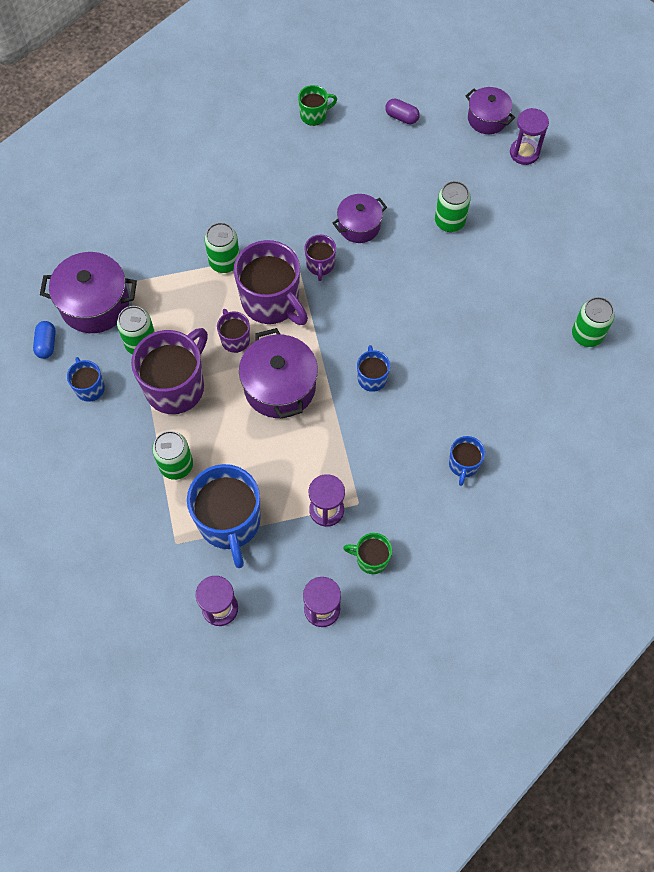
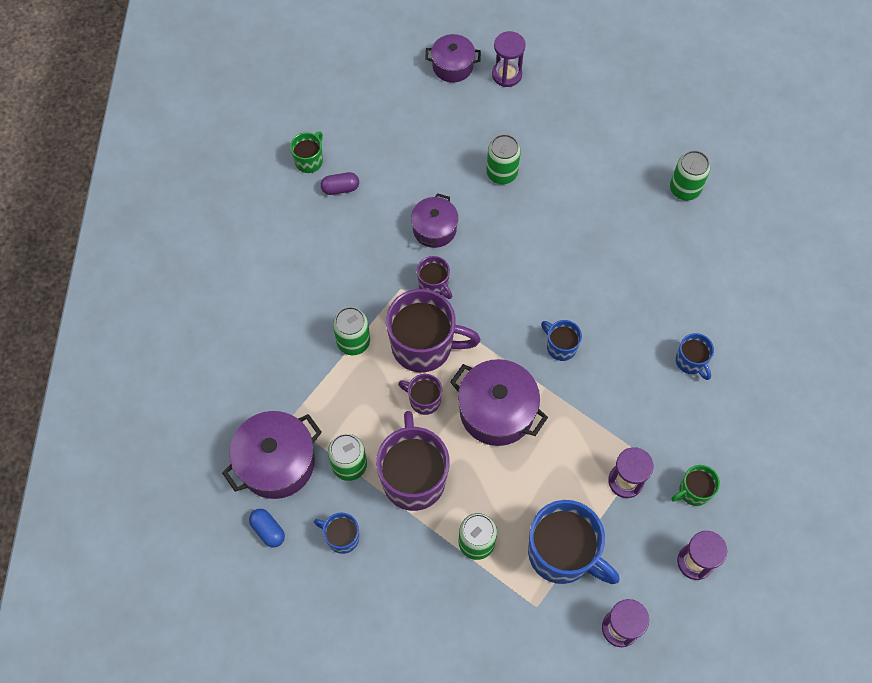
camera: 40 degrees left, 0 degrees up
(401, 117) = (383, 112): purple capsule -> purple capsule (340, 188)

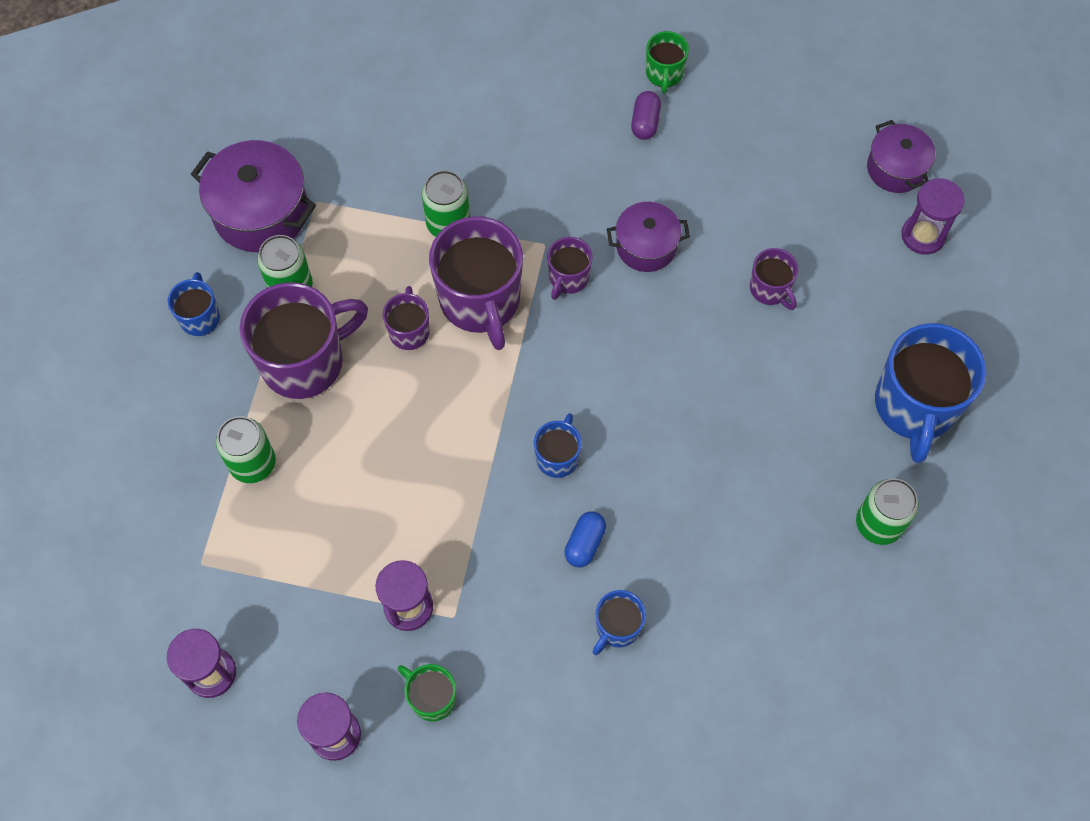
camera: 65 degrees right, 0 degrees up
(268, 530) = (177, 239): blue capsule -> blue capsule (584, 543)
(309, 160) = (664, 74): green mug -> green mug turned 90 degrees clockwise
(340, 188) = (645, 122): purple capsule -> purple capsule turned 45 degrees clockwise
(496, 411) = (433, 417): purple pot -> none
(501, 173) = (770, 289): green can -> purple mug
(562, 553) = (280, 567): blue mug -> blue mug (915, 406)

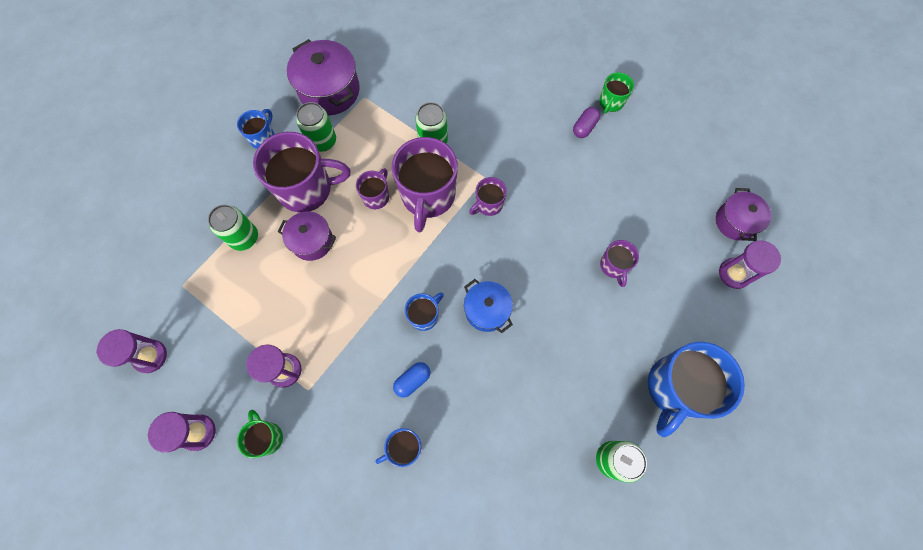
camera: 25 degrees right, 5 degrees up
(635, 415) = (487, 310): none -> blue pot
(646, 246) = (547, 205): purple pot -> purple pot (312, 241)

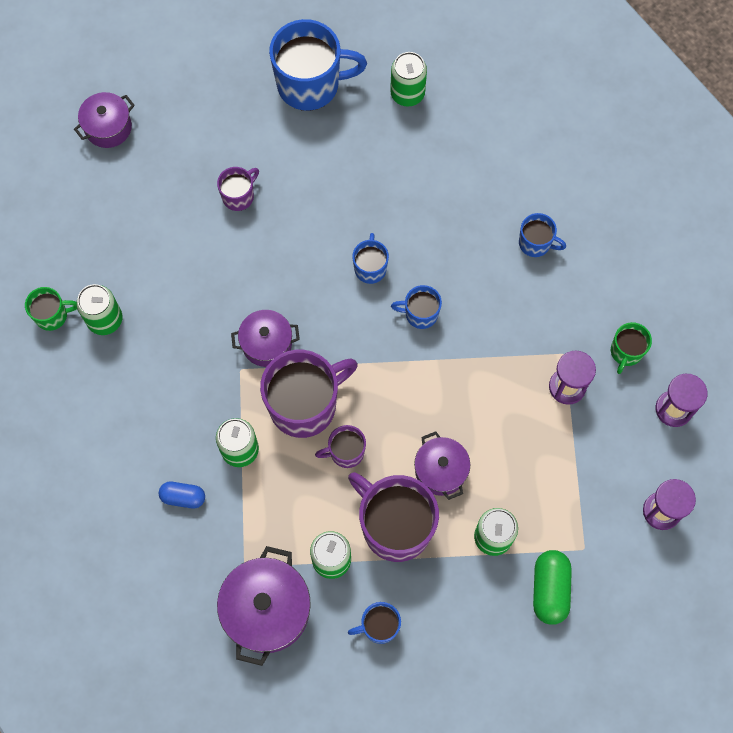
camera: 130 degrees left, 0 degrees up
(183, 244) = (550, 589): none -> green capsule
(412, 380) = (481, 279): blue capsule -> blue capsule (183, 497)
(487, 310) = (370, 268): blue pot -> blue mug
(488, 204) = (267, 344): purple mug -> purple pot
(584, 127) = (105, 320): purple capsule -> green can
(734, 274) = (165, 100): purple hourglass -> none

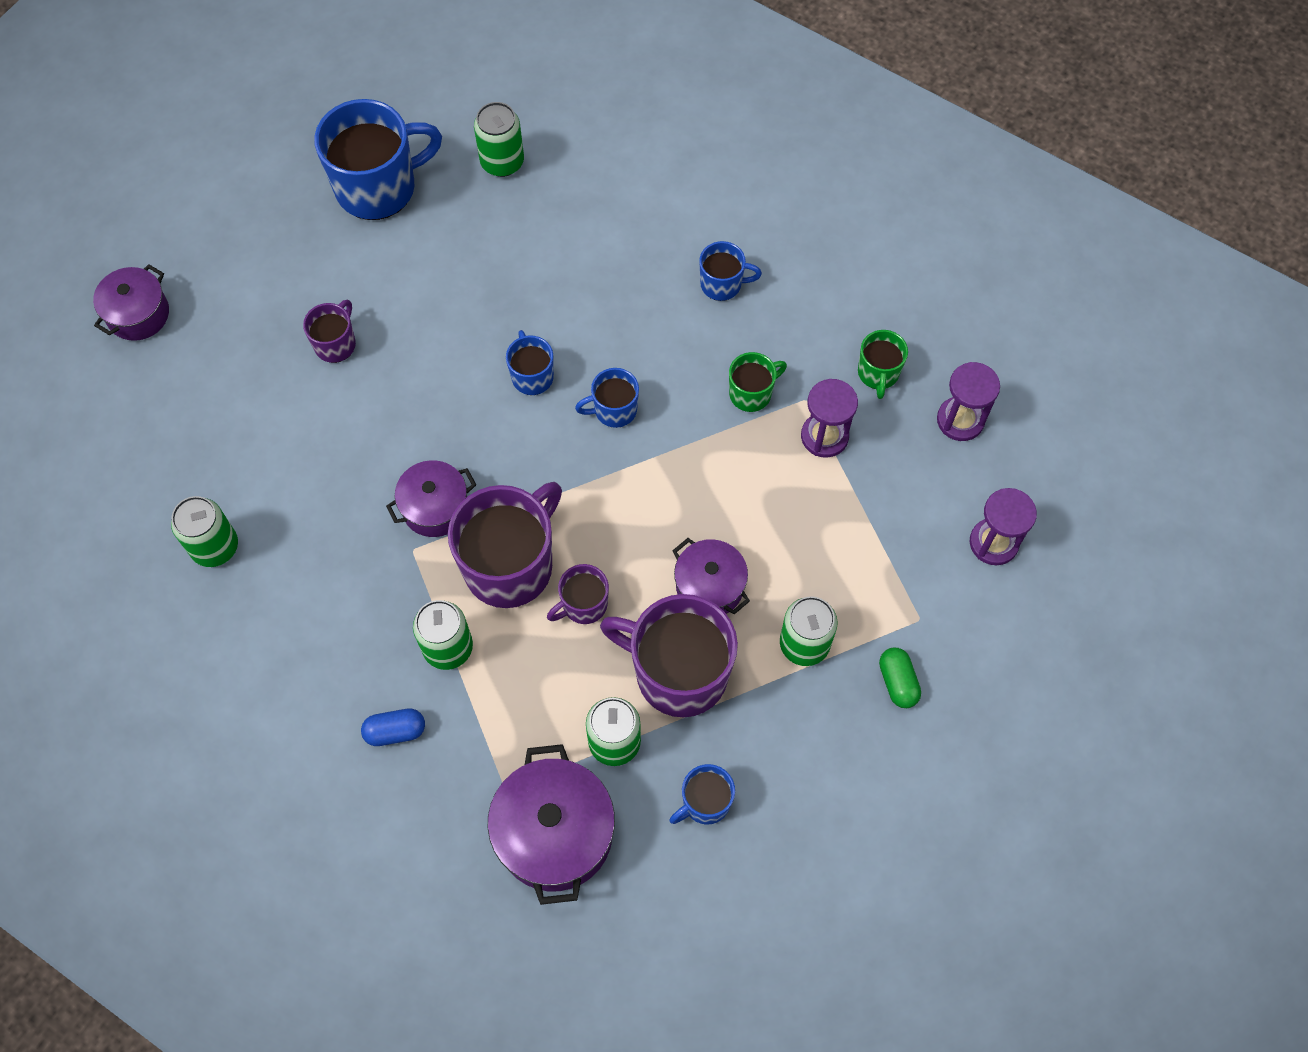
camera: 20 degrees left, 5 degrees down
(52, 315) = (143, 564): green mug -> green mug (751, 393)
(550, 589) = (897, 682): green capsule -> green capsule, size x0.65

